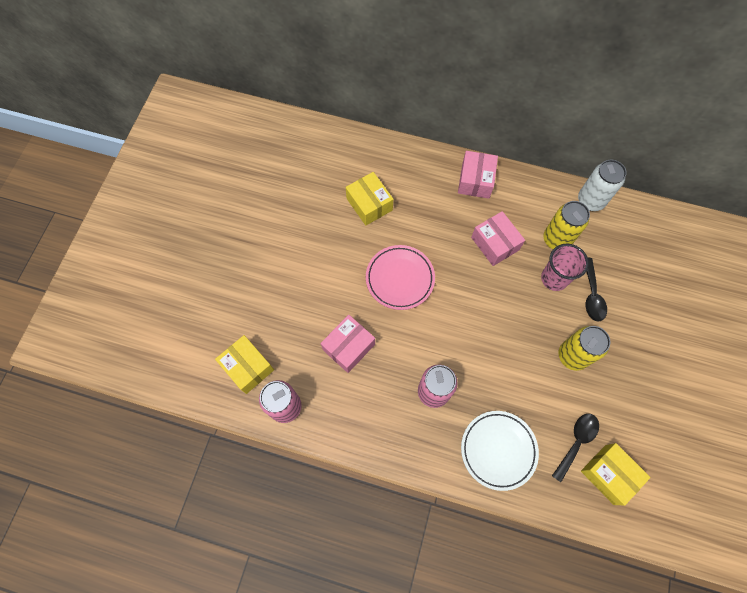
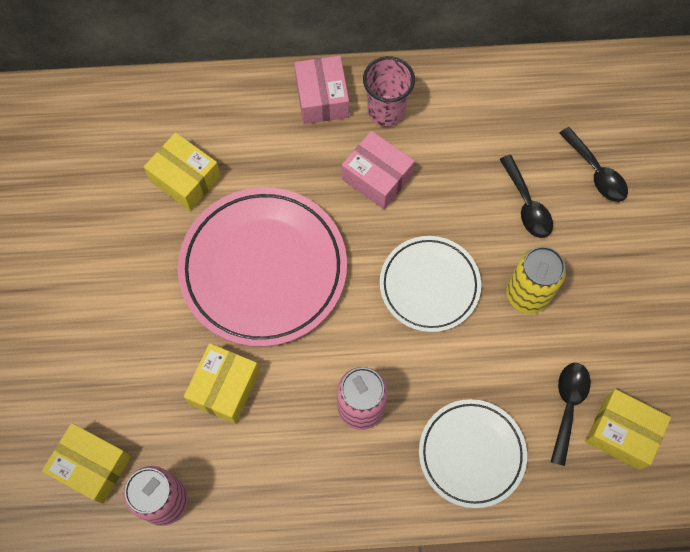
camera: 20 degrees left, 0 degrees up
(349, 347) = (225, 388): pink box -> yellow box
(400, 279) = (263, 269): pink plate -> pink plate, size x1.67
(506, 327) = (429, 285): none -> white plate
(554, 278) = (471, 199): pink cup -> pink cup (386, 111)
(556, 239) = (457, 145): yellow can -> none
(590, 201) = (485, 77): white can -> none
(648, 289) = (596, 172): none -> black spoon

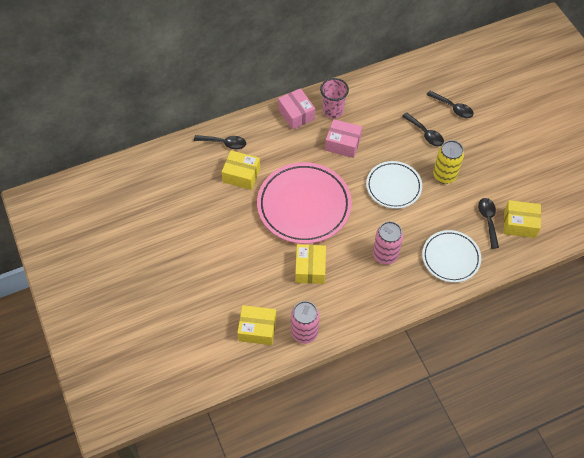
camera: 20 degrees left, 10 degrees down
(182, 112) = (224, 143): none -> black spoon

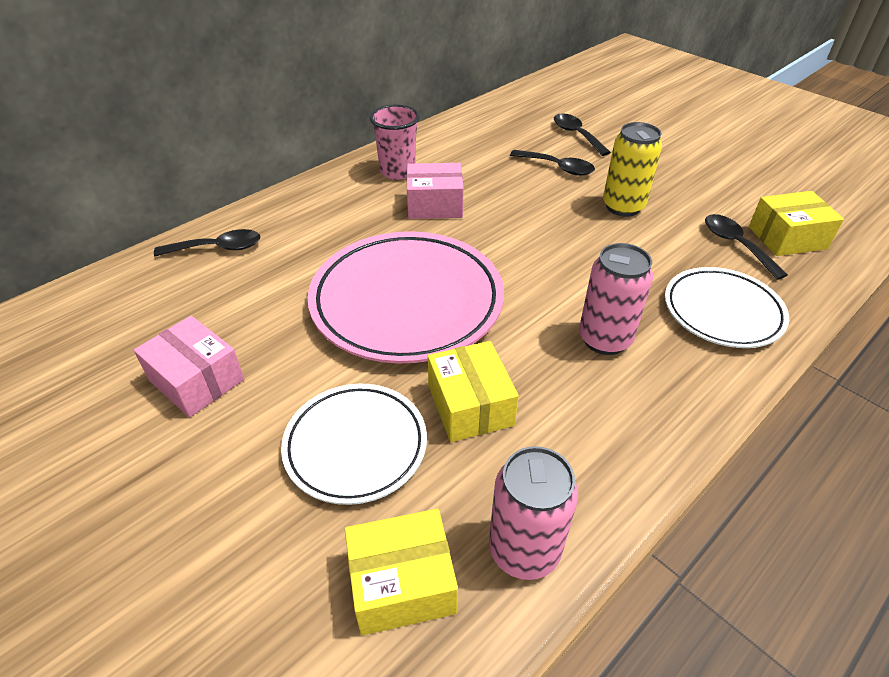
camera: 20 degrees left, 15 degrees down
(241, 175) = (265, 285): yellow box -> none
(296, 114) = (338, 187): pink box -> pink box (196, 380)
(393, 187) = (552, 238): white plate -> white plate (356, 446)
(452, 108) = (576, 135): black spoon -> black spoon turned 135 degrees counterclockwise

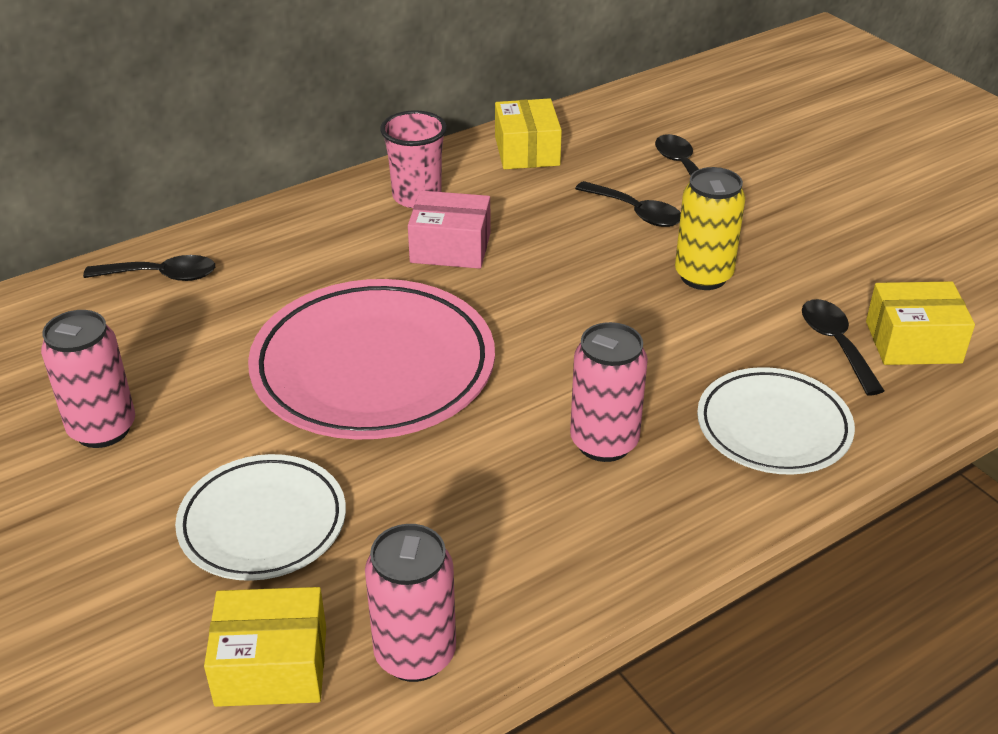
camera: 10 degrees right, 5 degrees down
(196, 380) = (102, 429): pink box -> pink can
(470, 405) = (409, 497): yellow box -> yellow box (527, 151)

